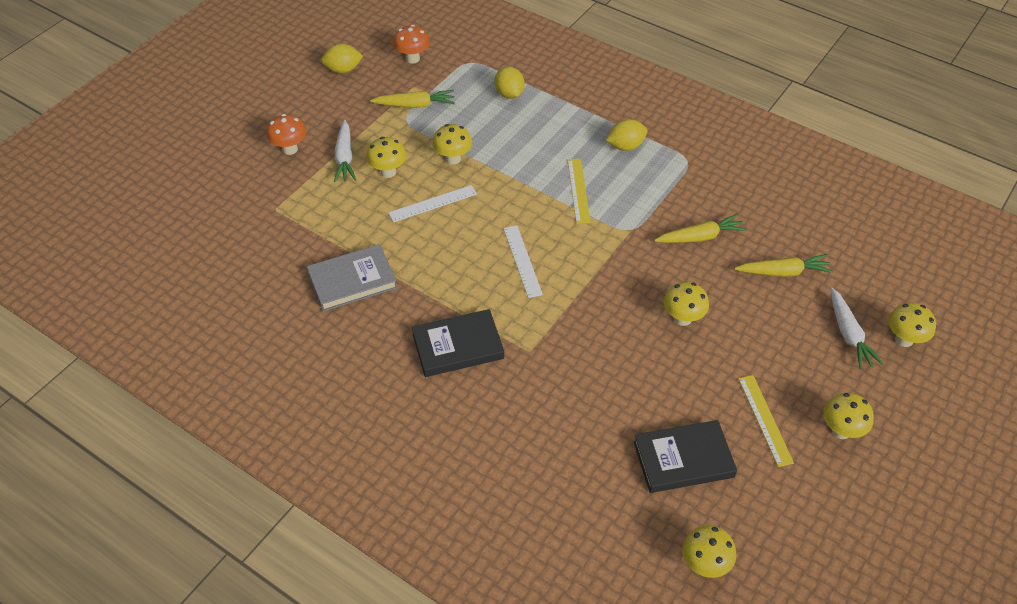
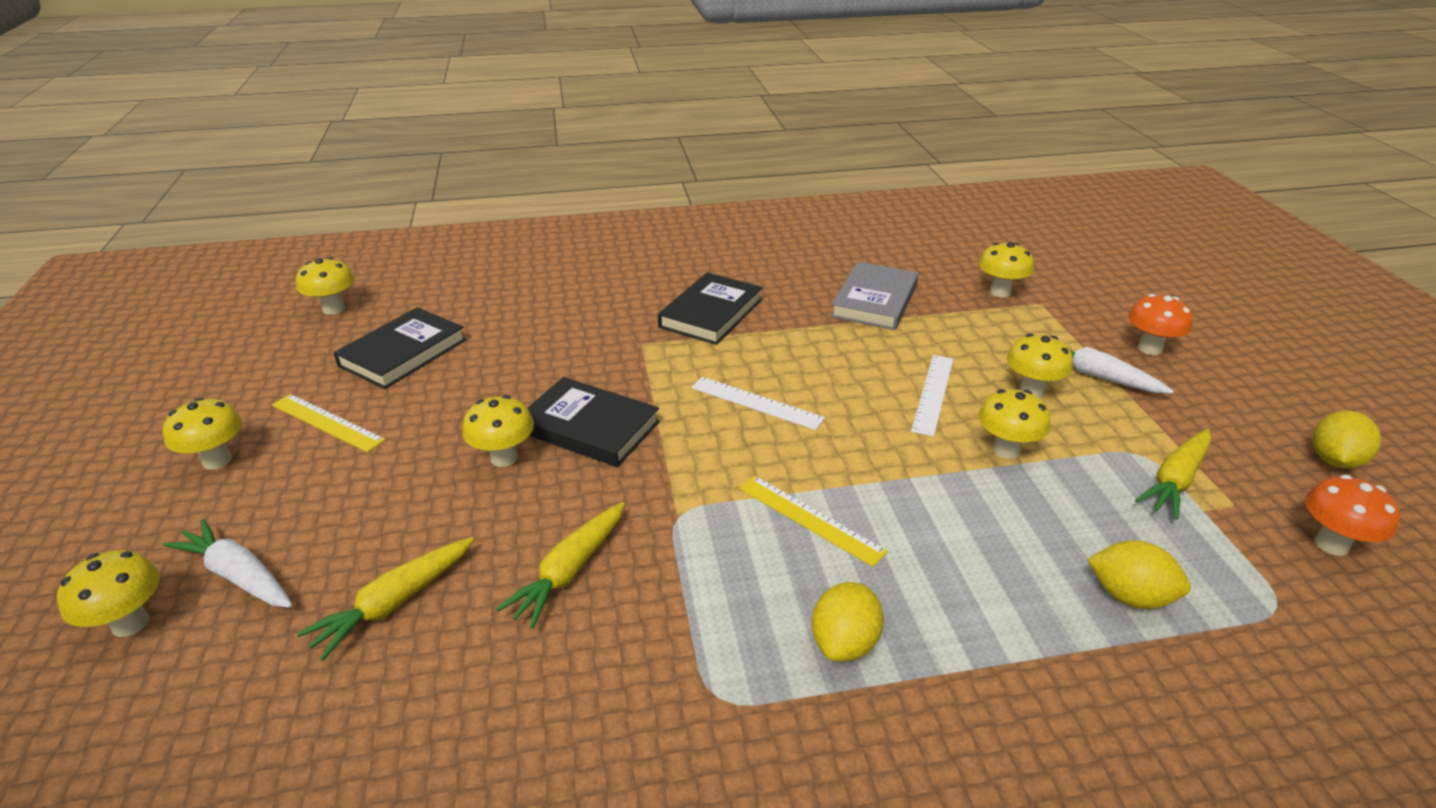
camera: 135 degrees right, 15 degrees down
(276, 232) = (1000, 292): none -> yellow mushroom
(622, 307) = (589, 427): none -> black book

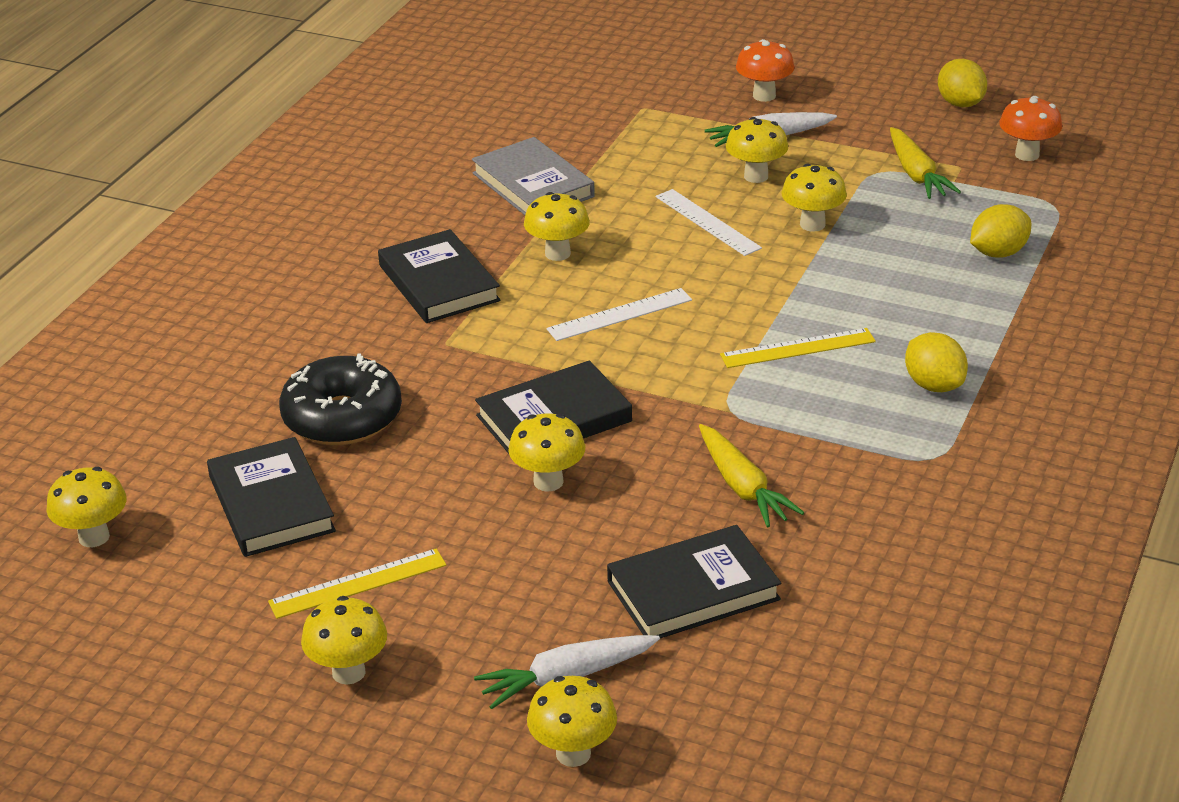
camera: 55 degrees left, 0 degrees up
(394, 603) = (693, 590): yellow carrot -> black book
(519, 340) = (342, 417): none -> black donut
(1000, 292) = (601, 116): yellow mushroom -> yellow mushroom (557, 253)

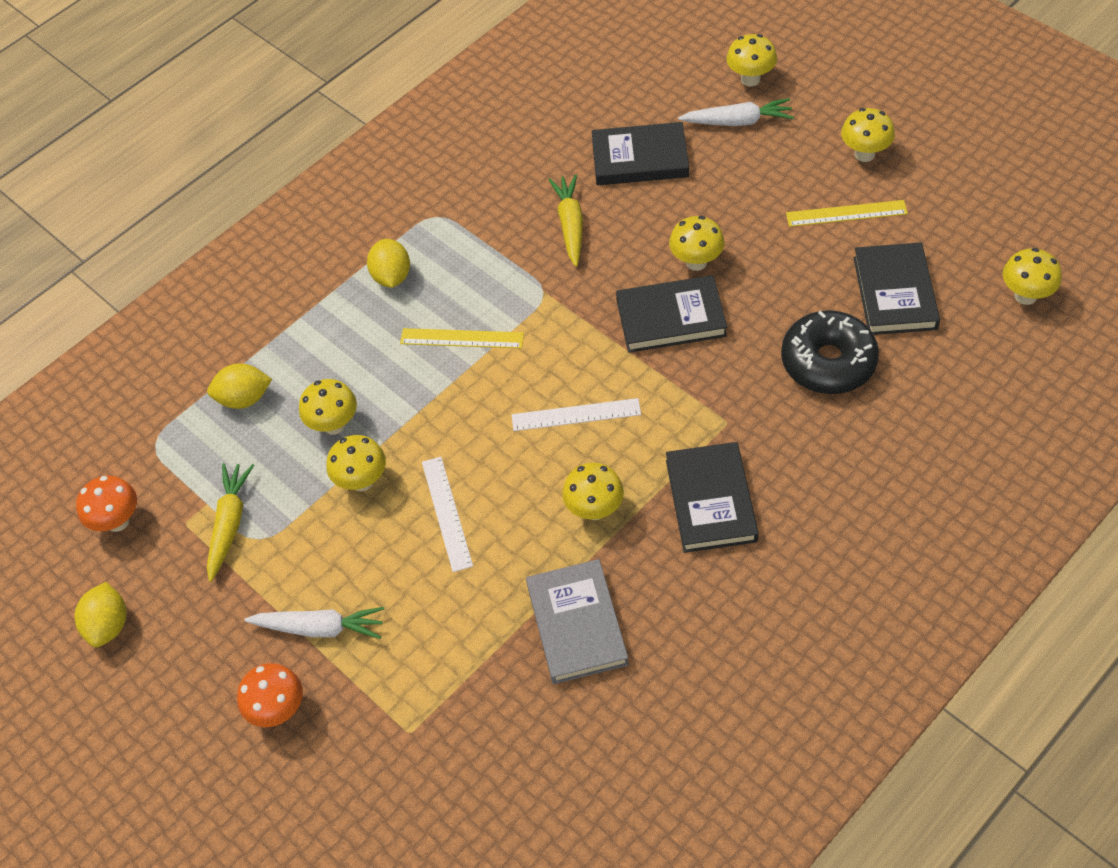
camera: 155 degrees left, 20 degrees up
(756, 176) = (367, 568): yellow mushroom -> yellow mushroom (334, 425)

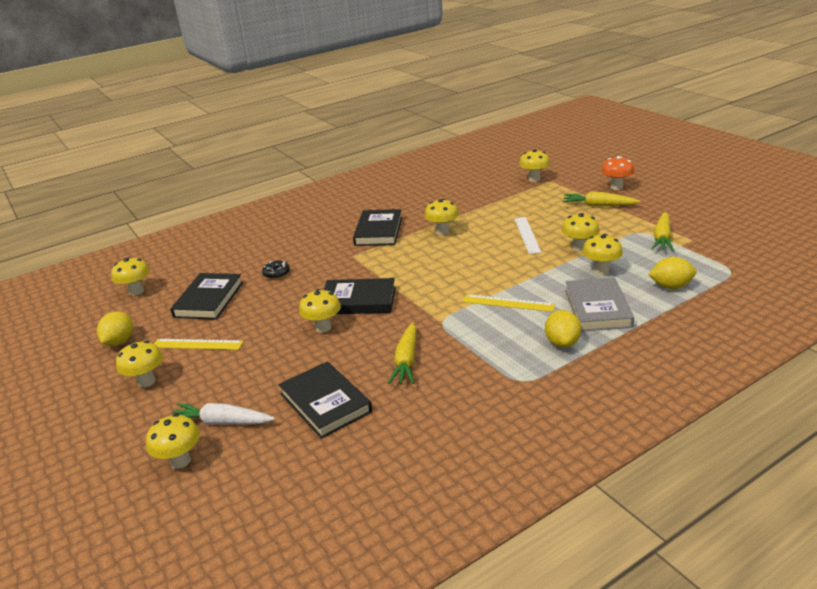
camera: 170 degrees left, 25 degrees down
(108, 625) = (722, 210): yellow lemon -> yellow lemon (119, 342)
(118, 521) = (739, 242): orange mushroom -> none
(320, 628) = (598, 205): white carrot -> yellow carrot
(444, 739) = (534, 179): none -> yellow mushroom
(576, 415) = (440, 264): white ruler -> none
(577, 624) = (464, 201): grey book -> grey book (597, 308)
(640, 158) = (325, 403): black book -> black book turned 45 degrees clockwise
(828, 362) = (276, 274): black donut -> black donut, size x0.45

